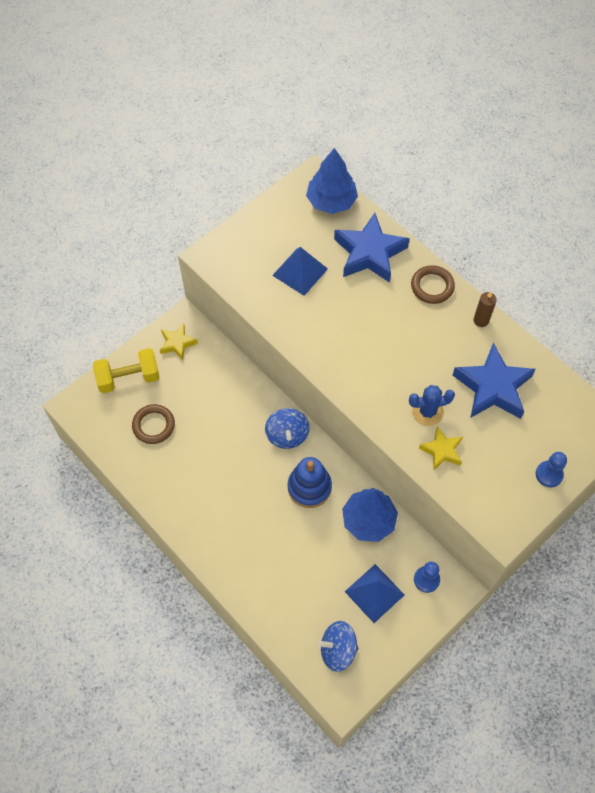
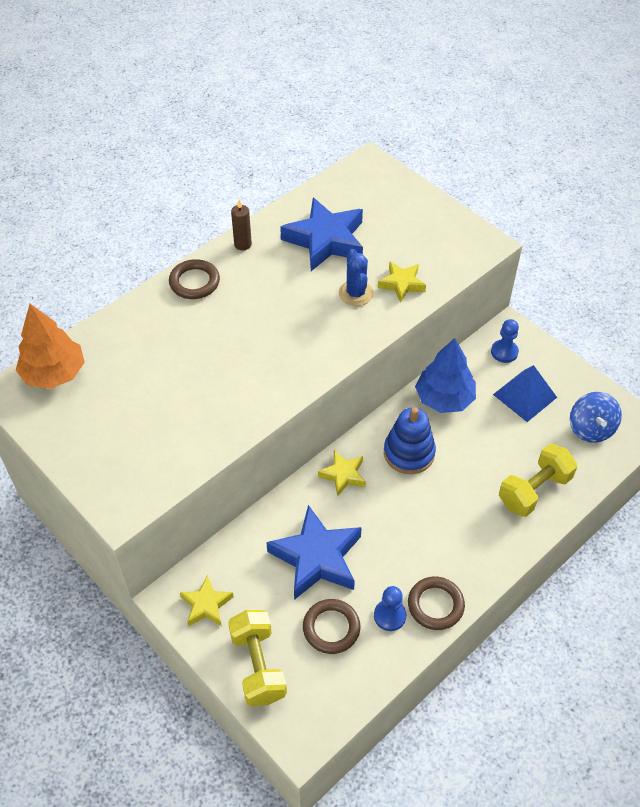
camera: 90 degrees left, 10 degrees down
(167, 500) = (435, 605): none -> brown ring
(270, 589) = (534, 490): none -> yellow dumbbell
(287, 435) = (343, 475): blue spinning top -> yellow star
(300, 272) = (159, 407): blue pyramid -> none
(331, 201) = (54, 373): blue tree -> orange tree
(369, 253) = (140, 337): blue star -> blue star (316, 558)
(549, 474) = (422, 207): blue pawn -> blue pawn (389, 616)

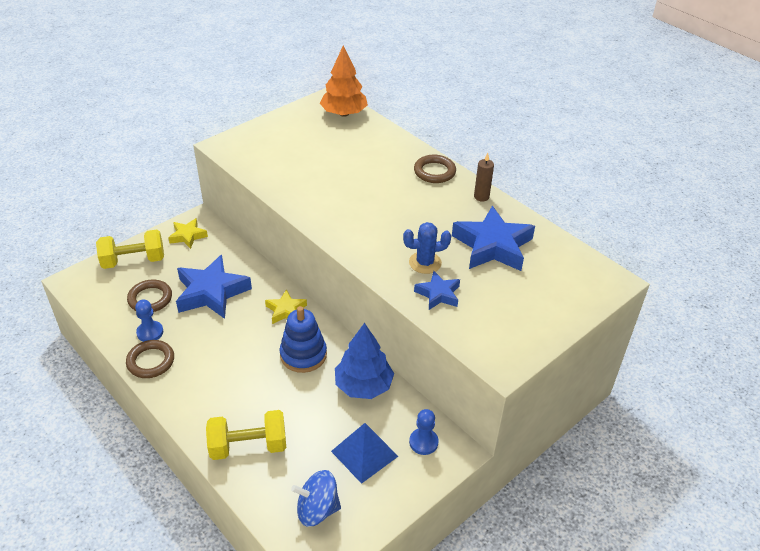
camera: 90 degrees right, 10 degrees down
(401, 284) = (438, 294): yellow star -> blue star
(534, 490) = (248, 446): yellow dumbbell -> yellow dumbbell turned 60 degrees counterclockwise

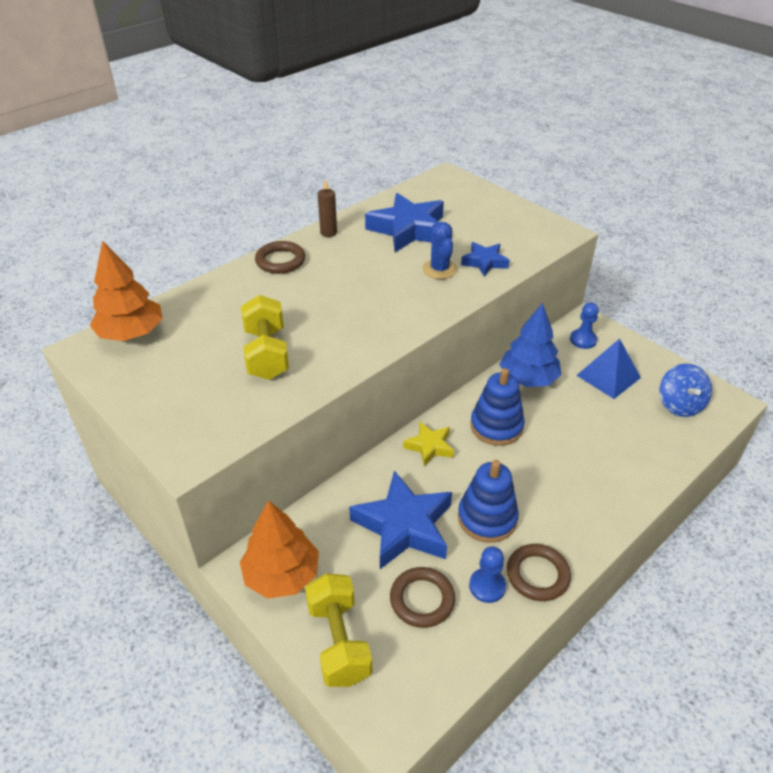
camera: 90 degrees left, 0 degrees up
(188, 236) = (282, 575): yellow star -> orange tree
(208, 338) = (487, 518): none -> blue stacking toy
(248, 446) = (630, 461): yellow dumbbell -> yellow dumbbell (267, 354)

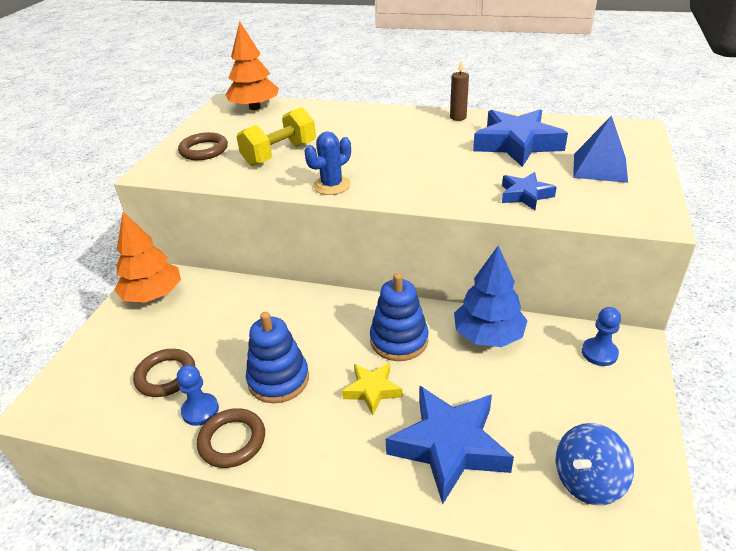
camera: 60 degrees right, 5 degrees down
(280, 261) = (394, 116): brown ring -> brown ring (204, 150)
(339, 641) = (106, 348): yellow dumbbell -> none
(404, 526) = (236, 334): blue star -> blue star (449, 446)
(429, 446) = (336, 310): yellow star -> yellow star (372, 390)
(439, 269) = (479, 178): blue cactus -> blue cactus (332, 185)
(608, 376) = (563, 395): blue pyramid -> blue pyramid (599, 167)

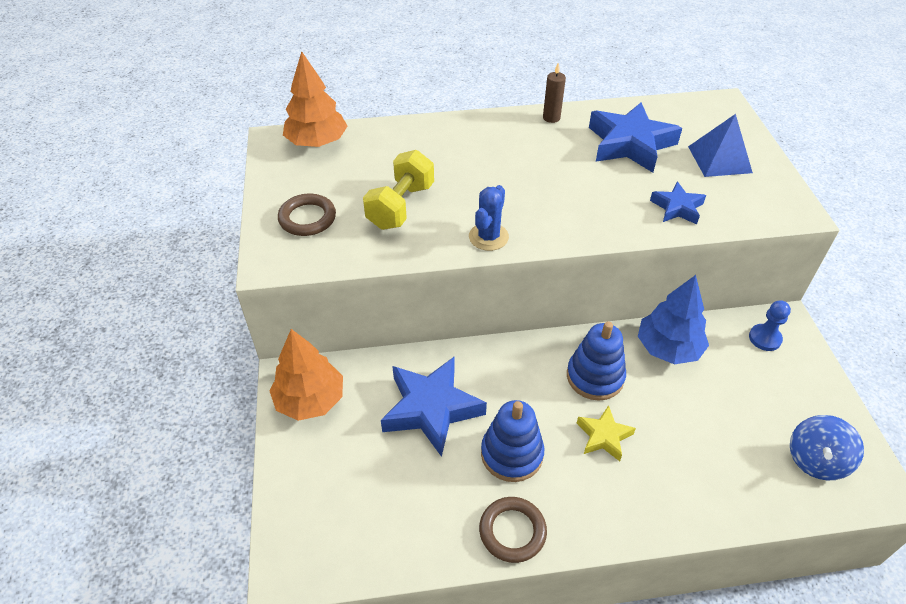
camera: 25 degrees left, 10 degrees up
(166, 376) = (396, 488): brown ring -> none
(200, 410) = (459, 512): blue pawn -> none
(449, 446) = (699, 468): blue star -> blue star (431, 409)

